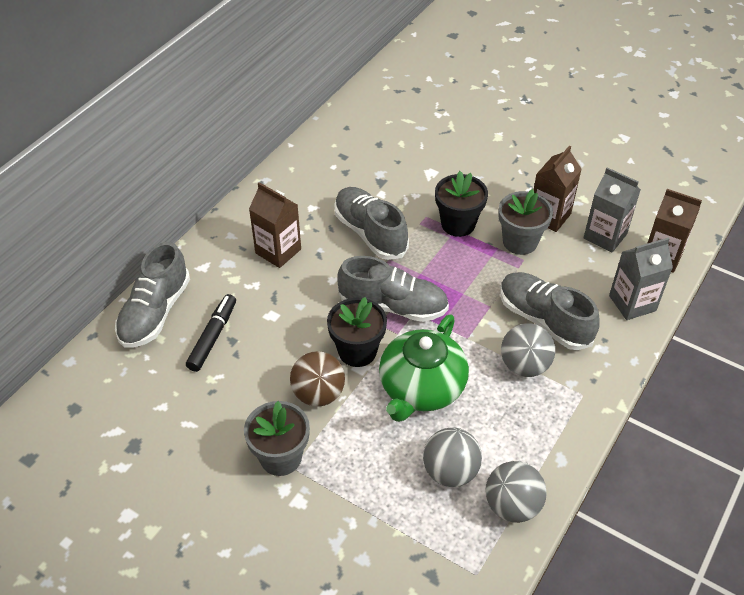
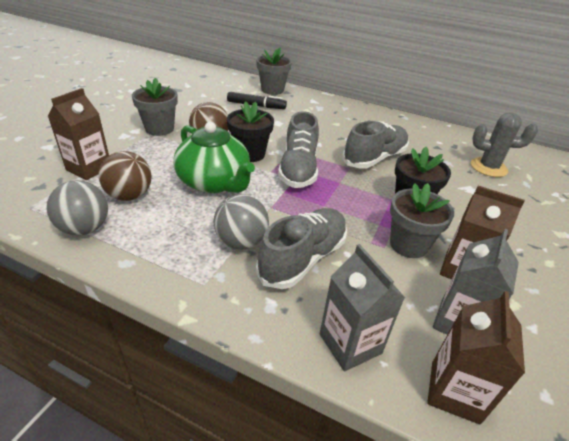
camera: 80 degrees right, 10 degrees down
(155, 312) = (272, 90): grey shoe -> grey flower pot
(278, 251) = (337, 123): brown carton -> brown carton (89, 168)
(391, 144) = (488, 167): none -> grey cactus
(421, 388) = (214, 182): green teapot -> green teapot turned 150 degrees counterclockwise
(450, 471) = (129, 195): grey ball -> brown ball

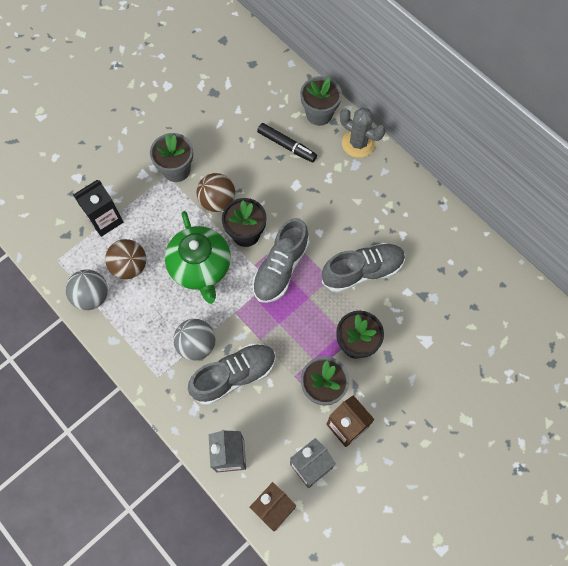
camera: 25 degrees right, 30 degrees up
(89, 168) = (105, 220): brown carton -> black carton
(488, 167) = (471, 317): grey cactus -> grey cactus (358, 143)

